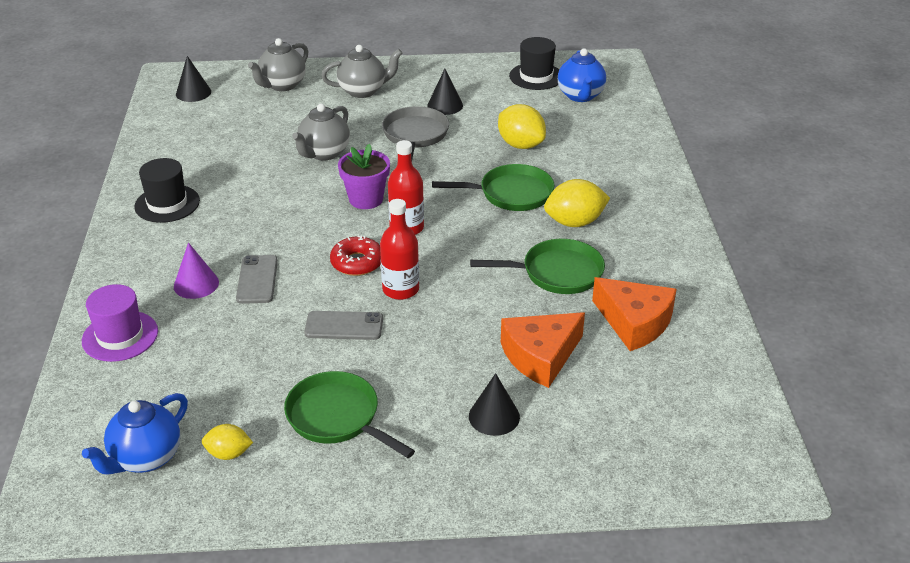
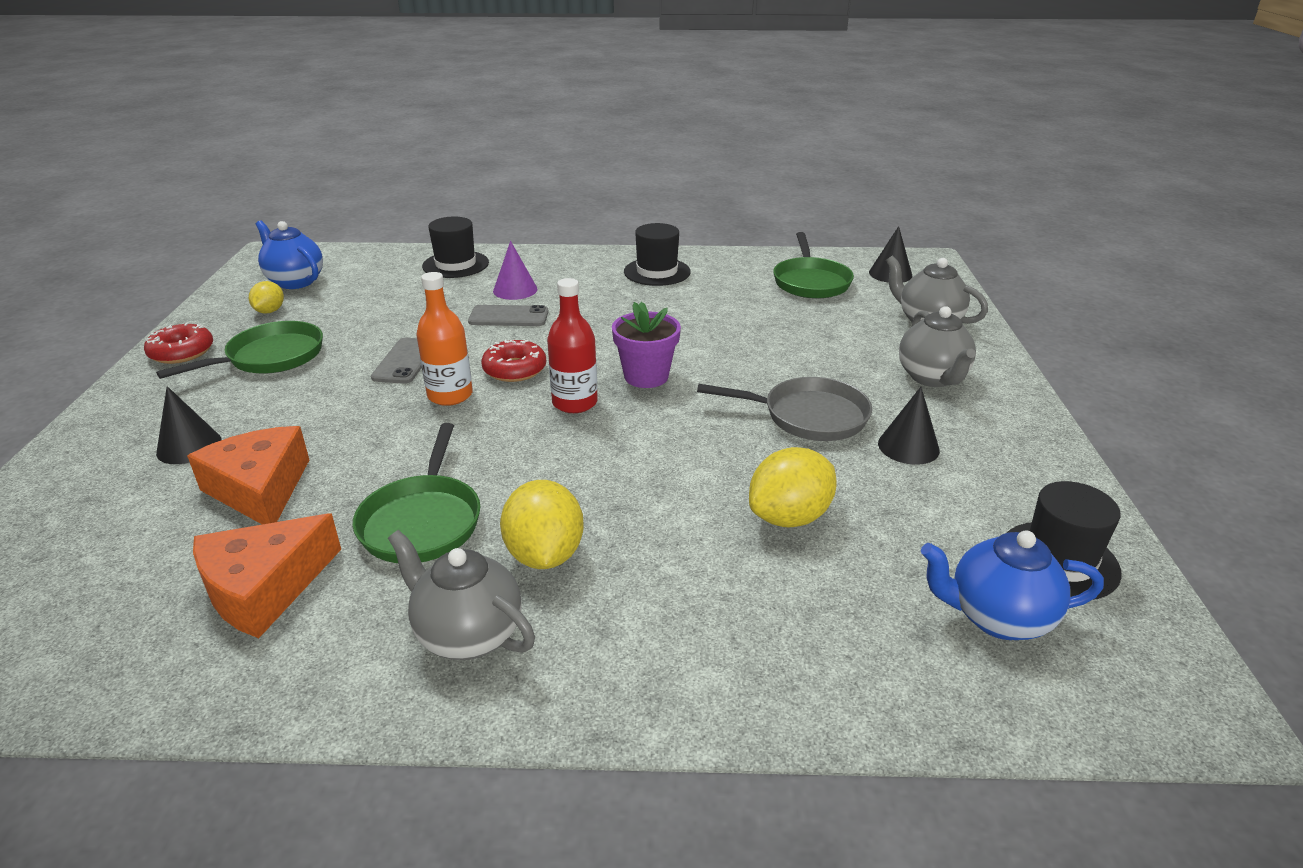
camera: 95 degrees right, 5 degrees down
(120, 336) = (455, 264): purple hat -> black hat
(324, 153) = (757, 350): grey teapot -> grey teapot (468, 635)
(326, 491) = (182, 352): none -> red donut
(400, 289) = (450, 395): red bottle -> orange bottle
(511, 194) = (640, 495): green pan -> green pan (810, 282)

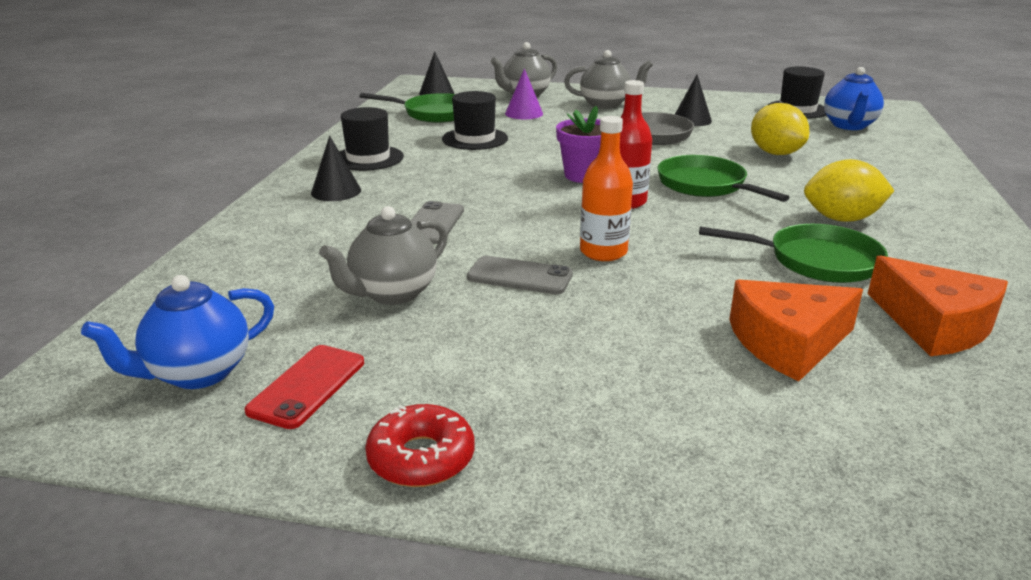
camera: 80 degrees left, 5 degrees down
(189, 446) = (708, 403): black cone -> black cone (336, 191)
(270, 311) = (307, 386): yellow lemon -> red phone
(270, 357) = (474, 369): green pan -> green pan (705, 185)
(455, 264) = (250, 251): black hat -> black hat (475, 139)
(468, 635) = (939, 244): grey teapot -> grey teapot (392, 293)
(514, 369) = (556, 223): red donut -> none
(515, 290) = (362, 219): purple cone -> purple cone (524, 113)

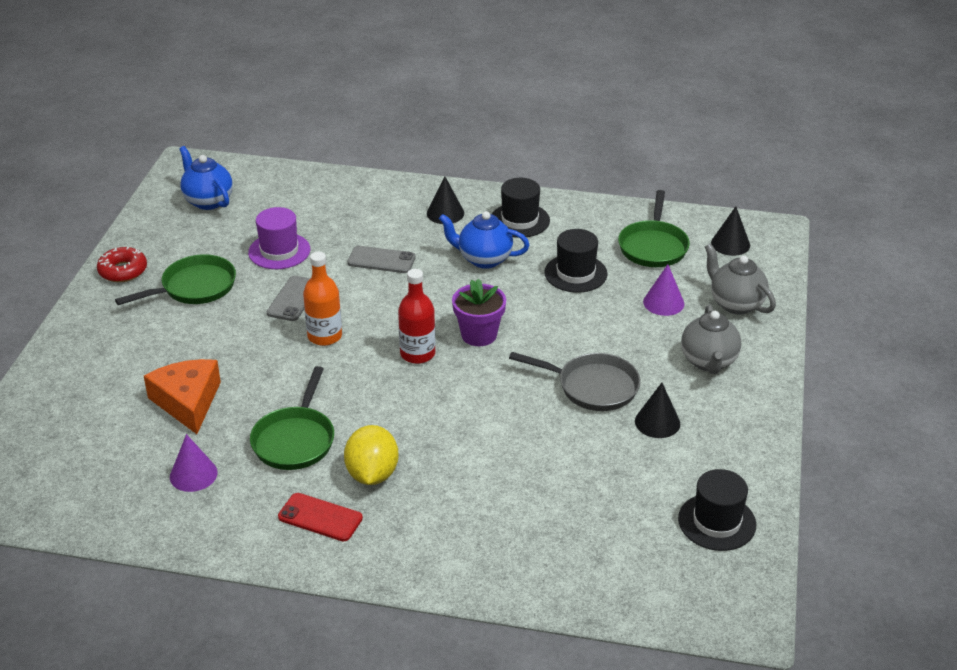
camera: 90 degrees right, 10 degrees up
(307, 386) = (188, 234): red phone -> red phone (320, 517)
(392, 293) = (279, 251): grey teapot -> purple hat
(705, 185) = (453, 404): green pan -> green pan (194, 287)
(775, 153) = (545, 468): yellow lemon -> none
(849, 126) = (652, 554): blue teapot -> blue teapot (484, 259)
(934, 324) = (193, 474): orange cheese -> purple cone

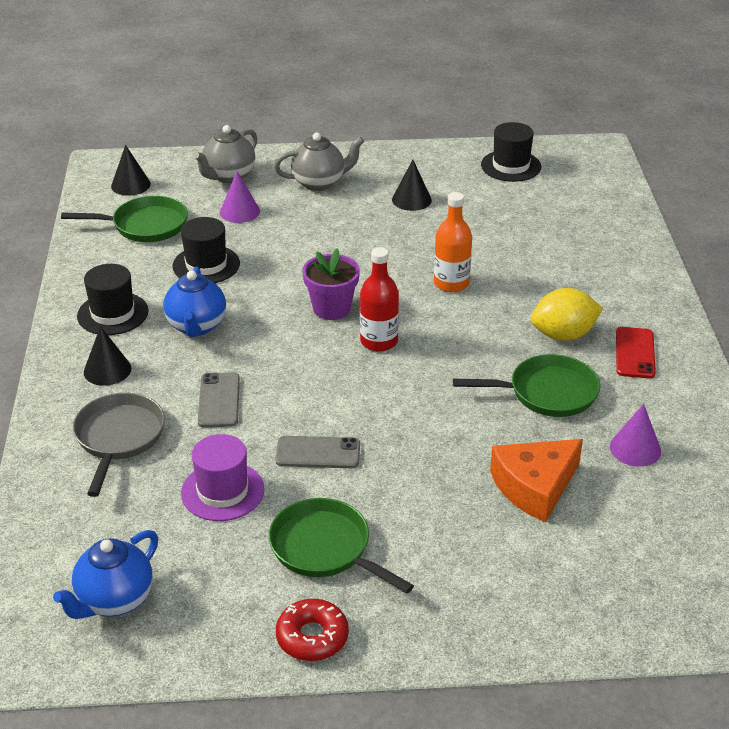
camera: 105 degrees left, 0 degrees up
(324, 336) = (377, 411): orange bottle -> orange bottle (451, 283)
(593, 387) = (381, 235): grey pan -> grey pan (119, 438)

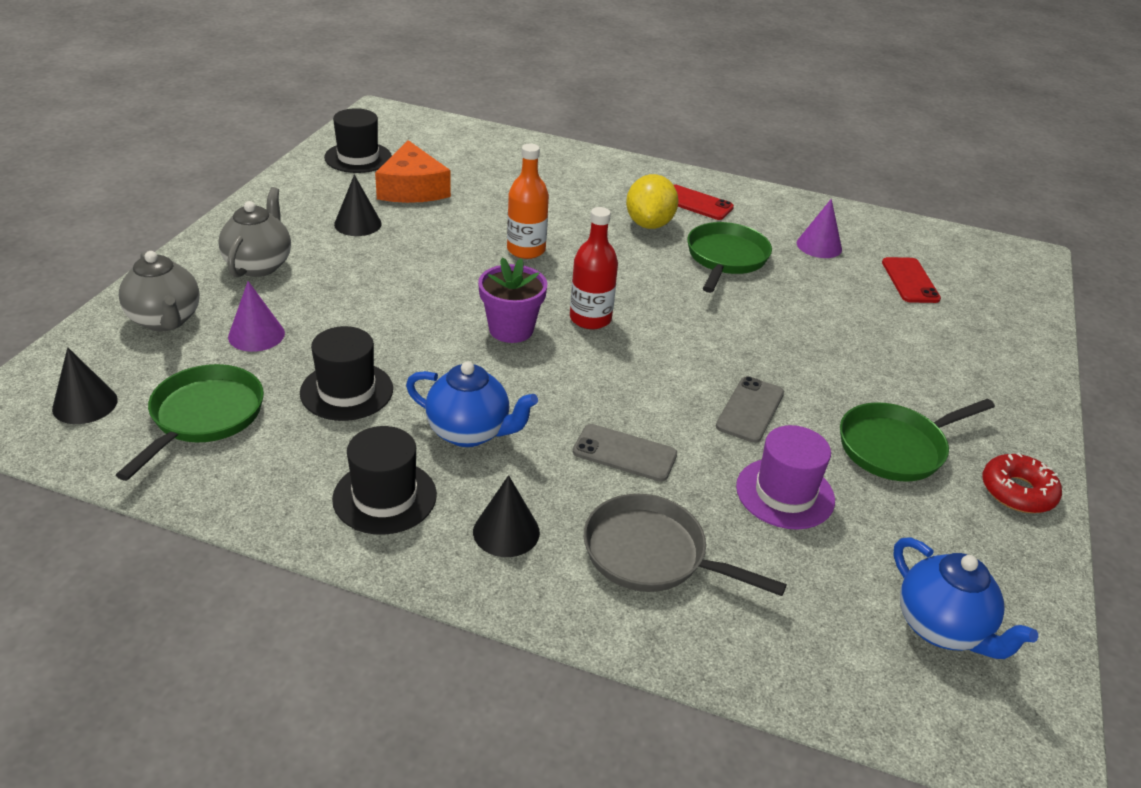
camera: 70 degrees left, 0 degrees up
(535, 487) = (848, 306): orange cheese -> orange cheese (412, 188)
(628, 525) = (910, 281): none -> red phone

